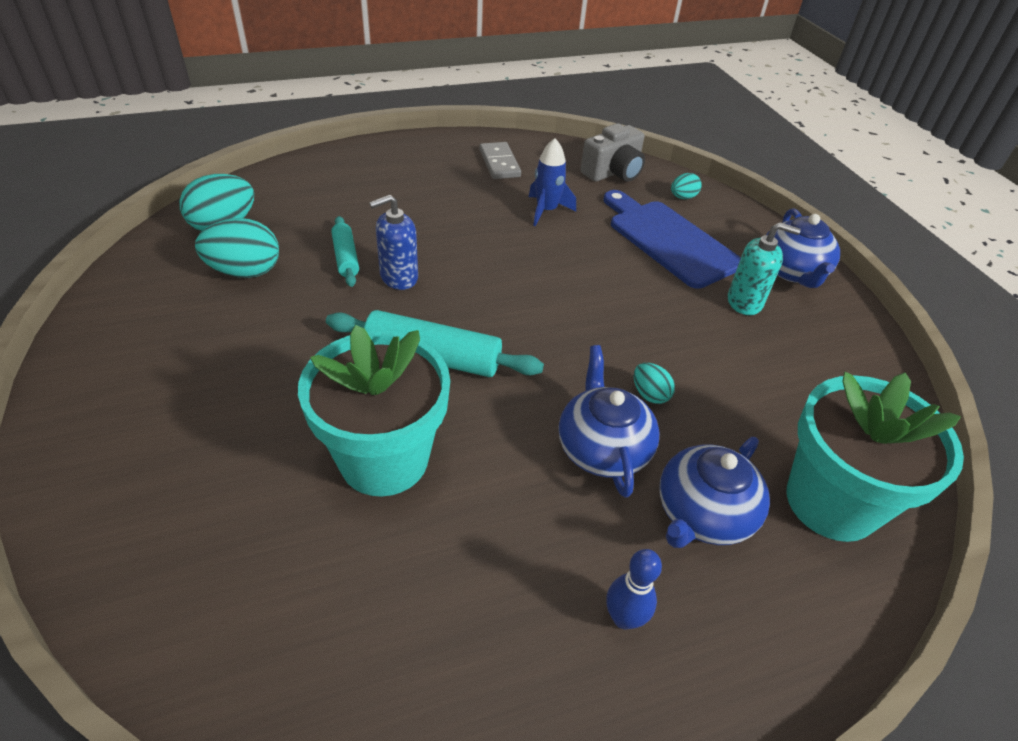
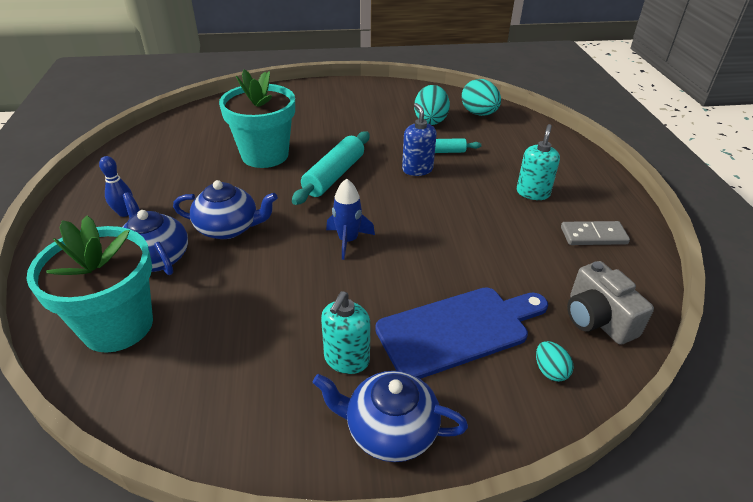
camera: 105 degrees right, 5 degrees down
(433, 191) = (533, 193): none -> turquoise soap dispenser
(546, 211) = (508, 252): blue rocket -> blue rocket (348, 240)
(649, 394) = (261, 260): turquoise egg -> none

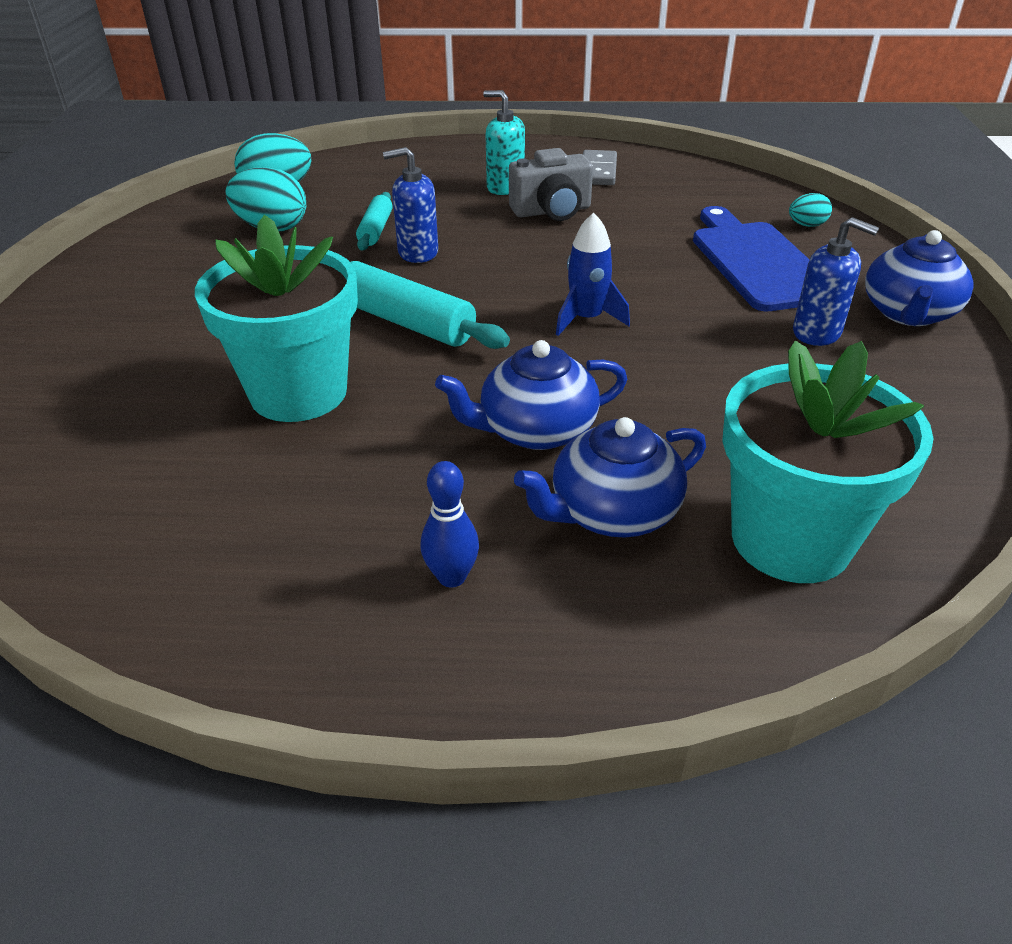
camera: 80 degrees left, 0 degrees up
(229, 228) = (535, 430): blue teapot -> blue teapot turned 120 degrees counterclockwise
(346, 359) = (817, 332): turquoise soap dispenser -> blue soap dispenser
(597, 319) = (732, 193): grey camera -> grey camera (552, 211)

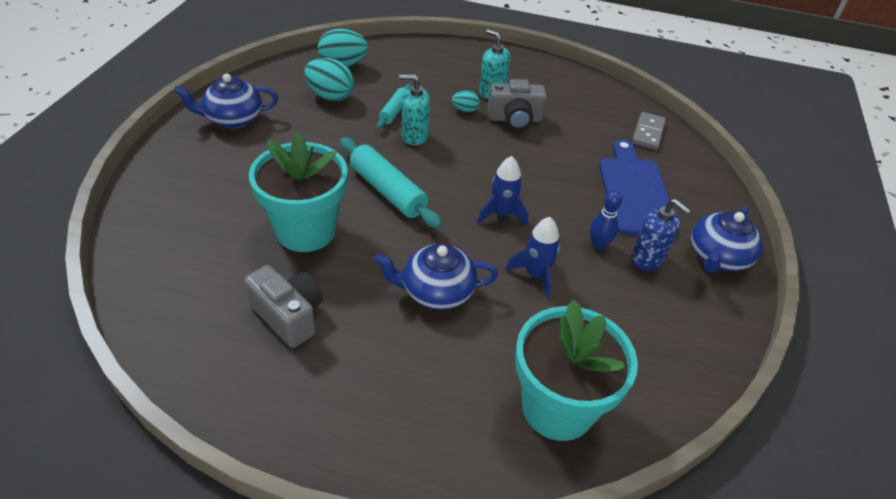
camera: 10 degrees right, 5 degrees up
(314, 509) = (289, 316): none -> grey camera
(417, 252) = (414, 136): blue soap dispenser -> turquoise soap dispenser
(452, 577) = (350, 381): blue bowling pin -> blue bowling pin (598, 244)
(598, 171) = (560, 90): grey domino -> grey domino (648, 133)
(612, 512) = (459, 361): blue teapot -> blue teapot (233, 119)
(672, 381) = (536, 275): none -> blue rocket
(806, 225) = (684, 168): turquoise egg -> turquoise egg (465, 110)

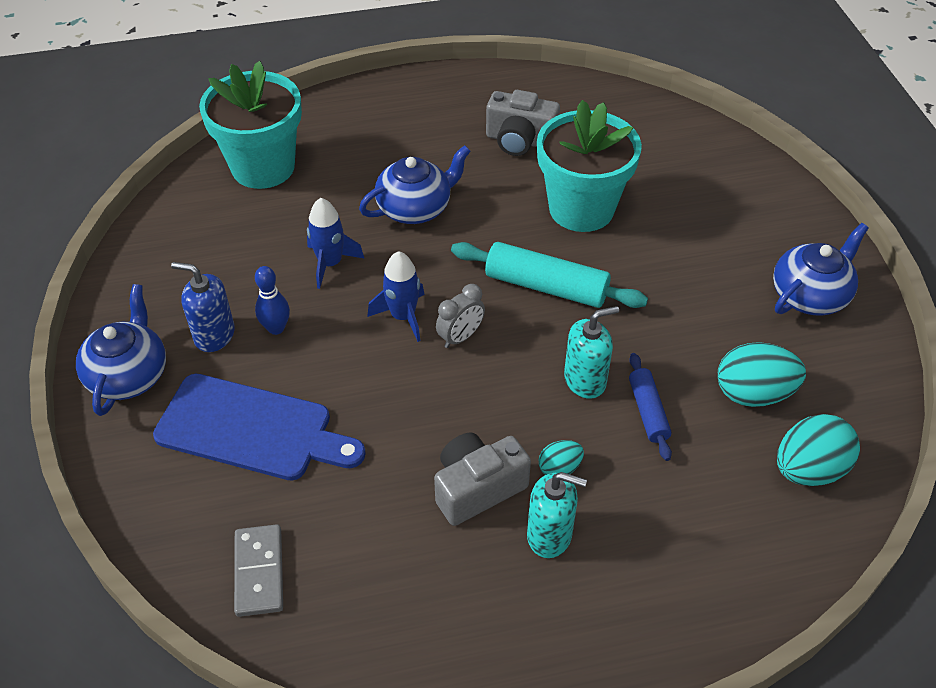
camera: 155 degrees right, 5 degrees up
(394, 111) = (648, 411): turquoise rolling pin -> blue rolling pin
(471, 186) = (460, 337): none -> grey clock
(635, 192) = (251, 429): blue cutting board -> blue cutting board turned 45 degrees counterclockwise

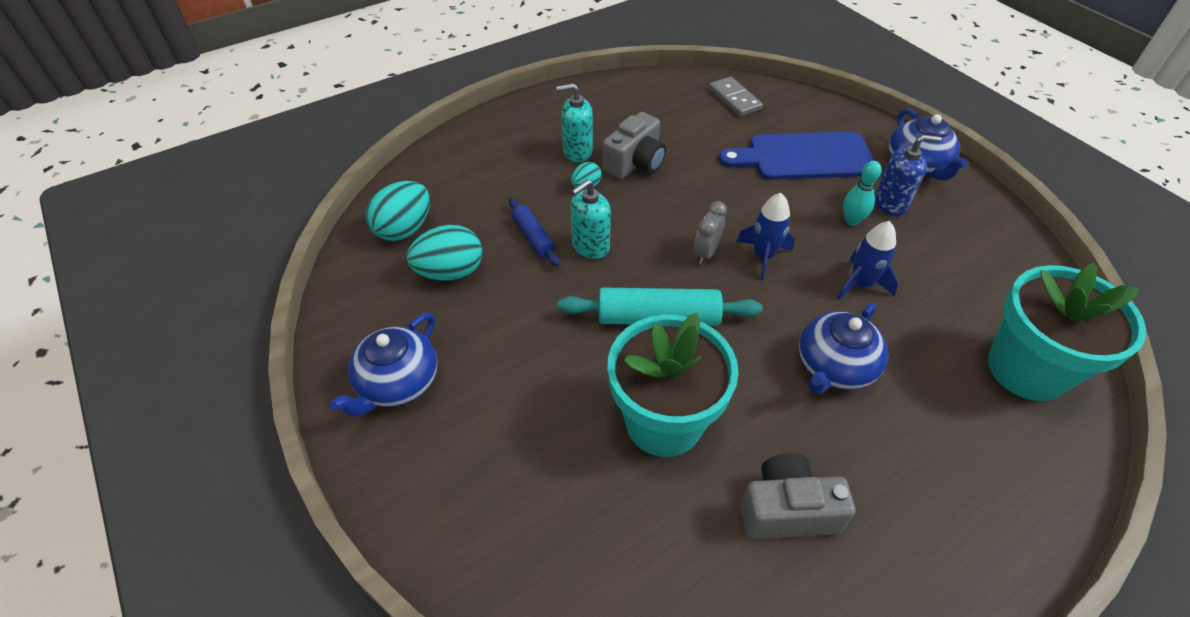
camera: 160 degrees right, 0 degrees up
(276, 328) = (852, 220): blue bowling pin -> turquoise bowling pin

